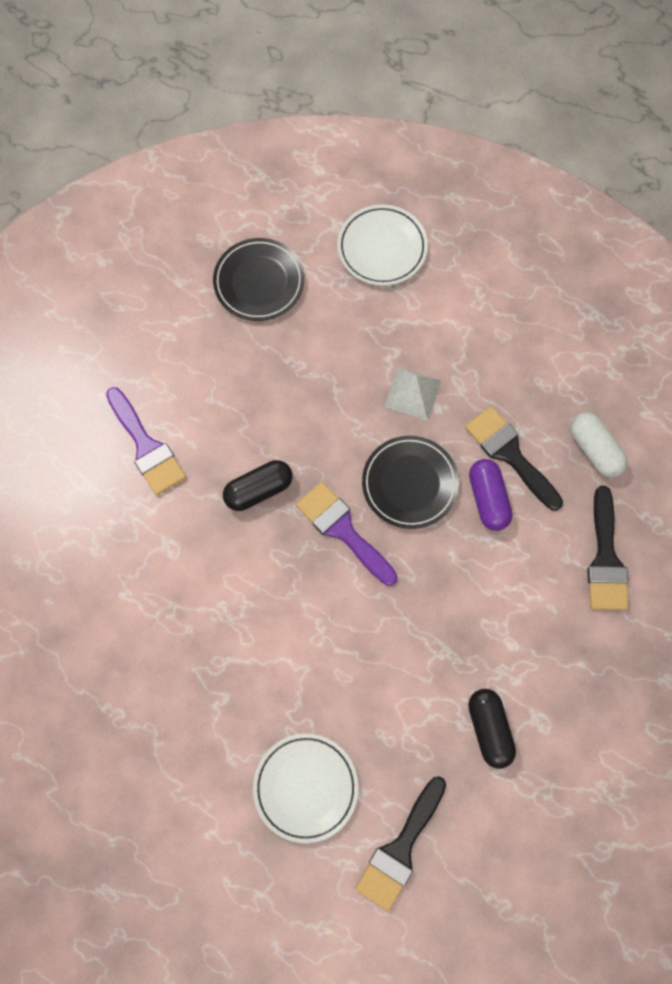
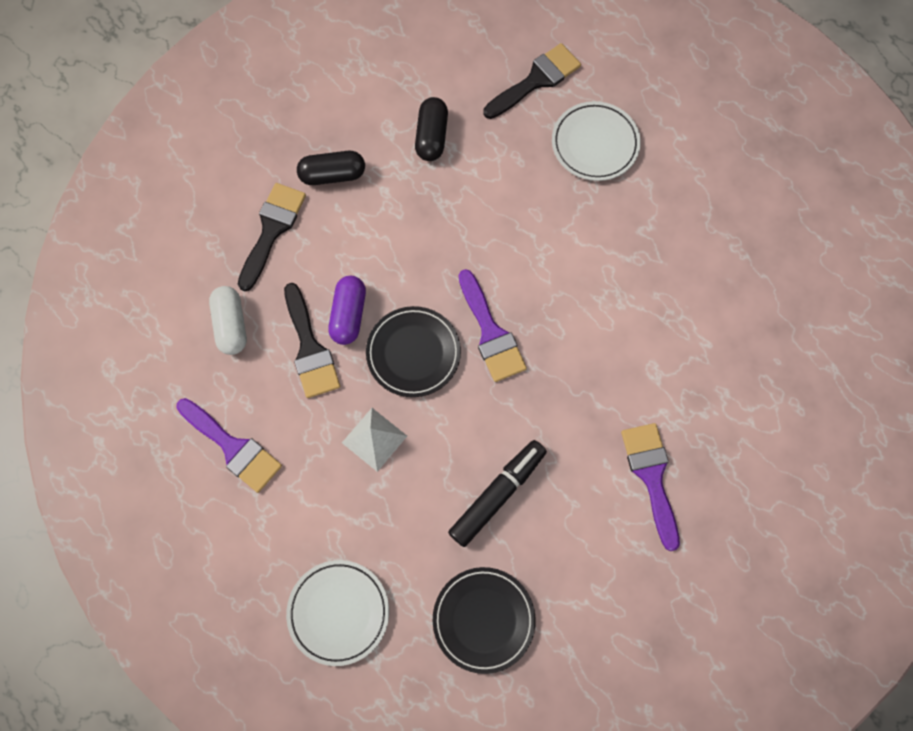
camera: 160 degrees left, 0 degrees up
(258, 490) = (555, 396): black capsule -> black capsule (332, 175)
(282, 384) = (497, 494): none -> black marker
(535, 343) = (233, 447): none -> purple brush

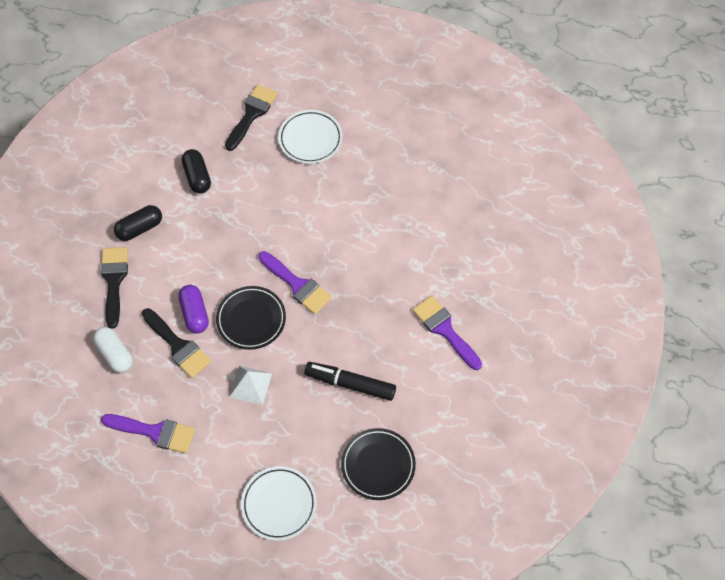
camera: 25 degrees left, 10 degrees down
(497, 494) = (350, 384): black marker -> black marker turned 90 degrees counterclockwise

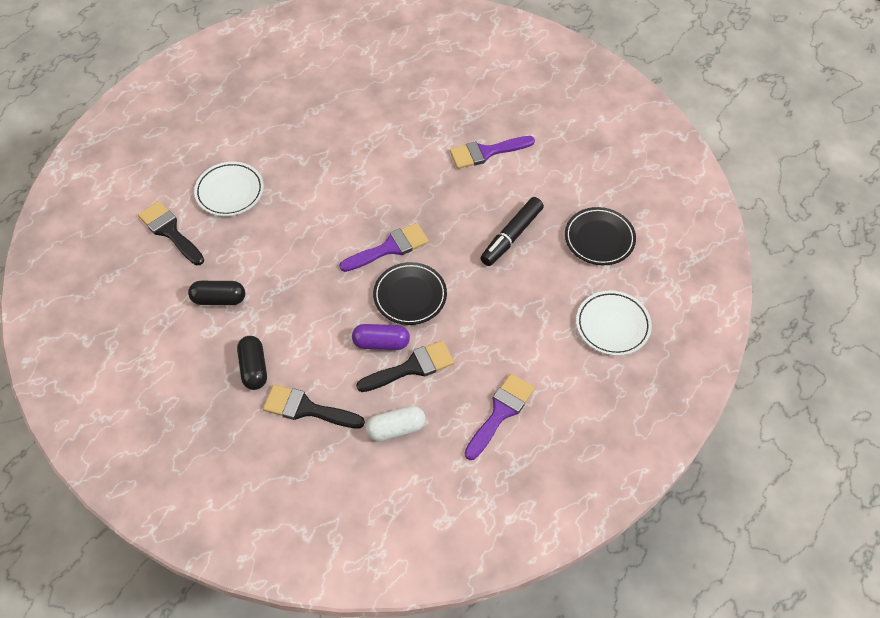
camera: 70 degrees left, 5 degrees down
(250, 385) = (481, 315): white pyramid -> none

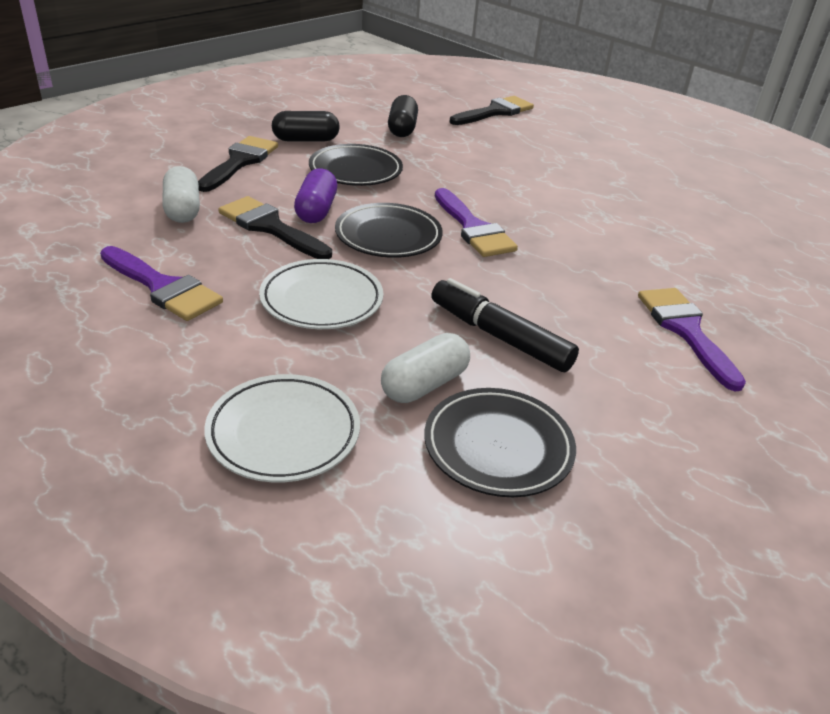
camera: 90 degrees right, 20 degrees down
(230, 191) = (555, 141): white plate -> white plate (321, 300)
(309, 325) = (355, 170): none -> black plate
(412, 367) = (270, 227): black brush -> black brush turned 150 degrees clockwise
(561, 269) = (424, 384): none -> white capsule

